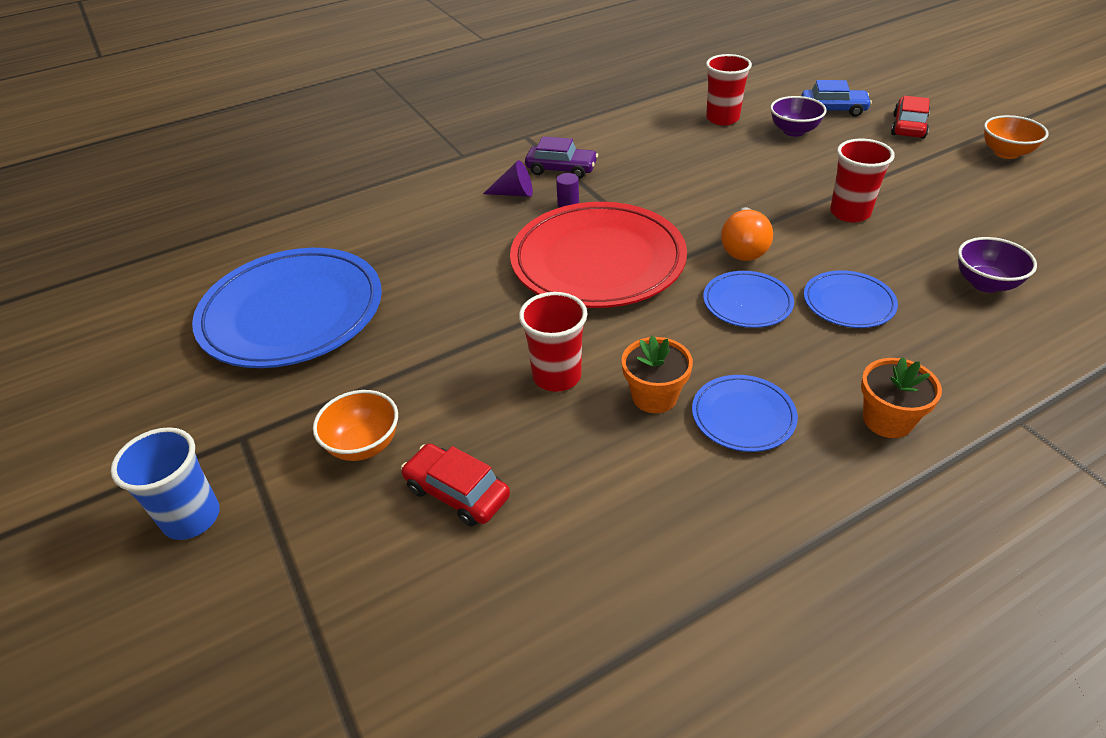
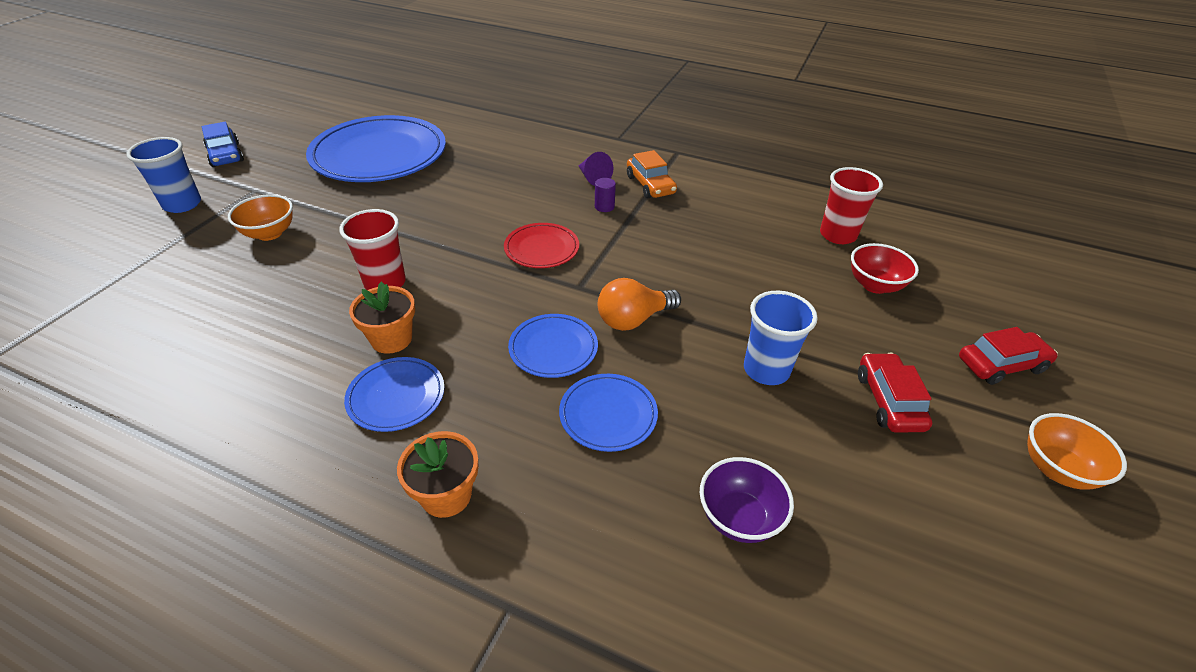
camera: 50 degrees right, 0 degrees up
(457, 492) = (242, 287): red car -> red car (888, 401)
(561, 169) = (650, 185): purple car -> orange car
(598, 261) = (541, 249): red plate -> red plate, size x0.47
(794, 131) = (875, 285): purple bowl -> red bowl
(833, 110) = (956, 298): blue car -> blue car (225, 155)
(850, 213) = (766, 370): red cup -> blue cup

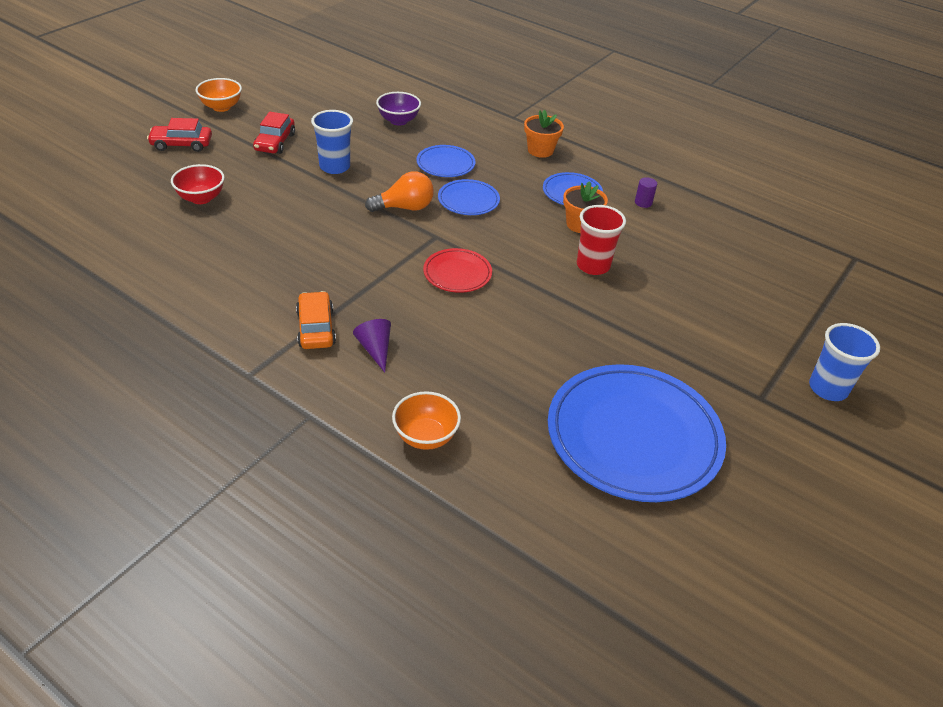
camera: 170 degrees left, 0 degrees up
(225, 155) = (836, 473): blue car -> none
(269, 233) = (713, 333): orange bowl -> orange bowl (425, 436)
(604, 206) = (380, 308): purple cylinder -> purple cylinder (643, 202)
(837, 235) = (180, 240): red cup -> none

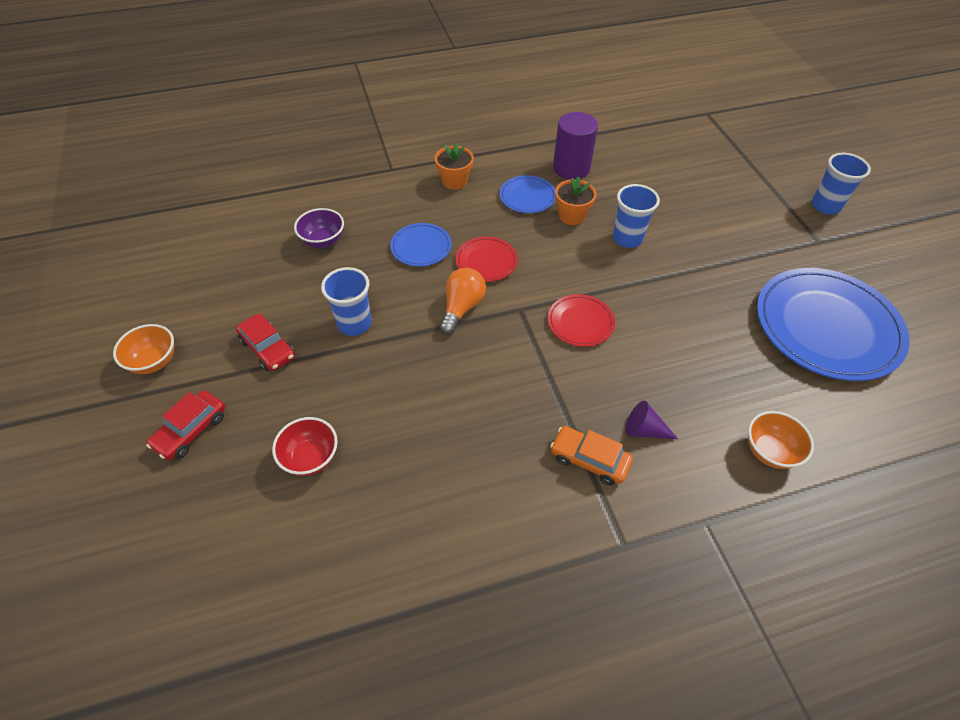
camera: 50 degrees left, 10 degrees up
(468, 200) = (486, 261): blue plate -> red plate
(593, 266) = (627, 238): red cup -> blue cup
(643, 202) = (571, 168): purple cylinder -> purple cylinder, size x2.35

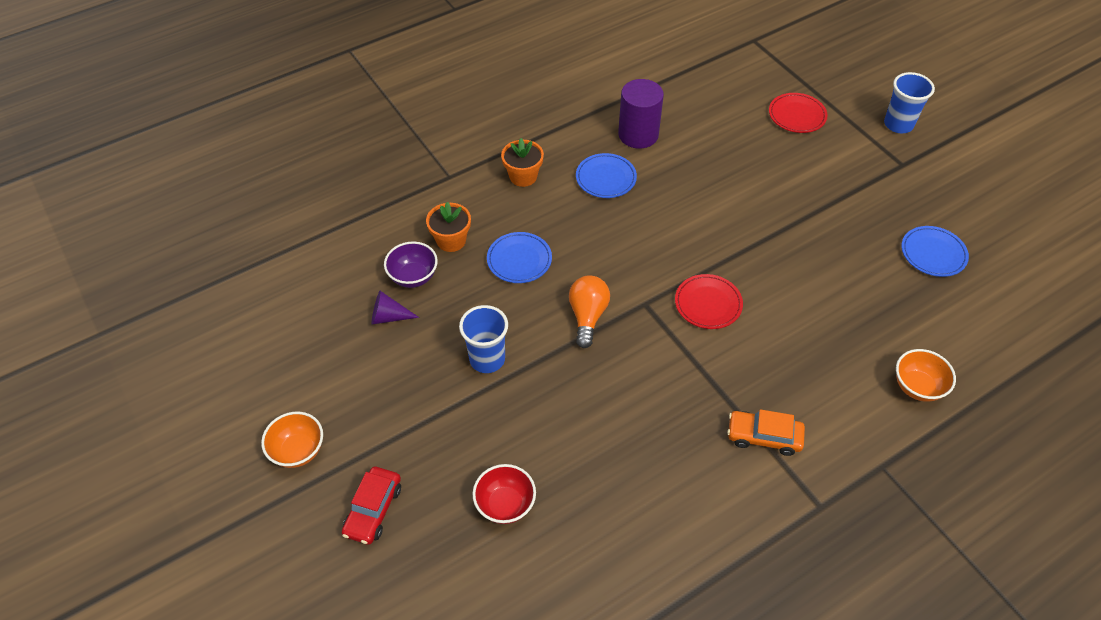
camera: 15 degrees left, 0 degrees up
(268, 348) = (410, 407): red car -> none
(486, 261) = (592, 260): red plate -> red plate (797, 115)
(571, 216) = (658, 190): orange flower pot -> orange flower pot (451, 240)
(627, 238) = (722, 203): blue cup -> none
(644, 430) = (803, 396): purple cone -> purple cone (389, 317)
(826, 327) = (933, 253): blue plate -> blue plate, size x0.47

